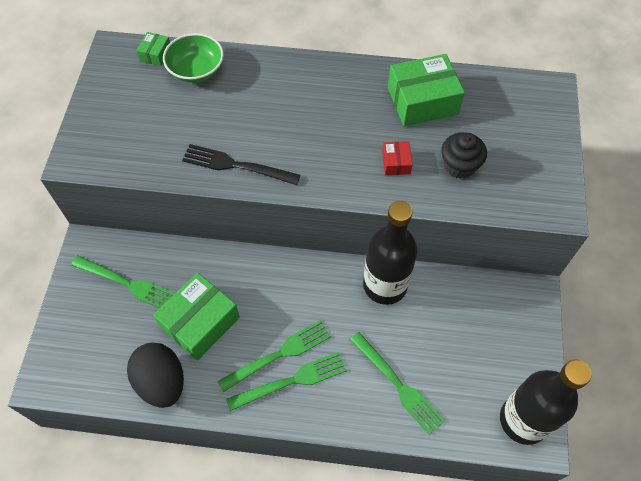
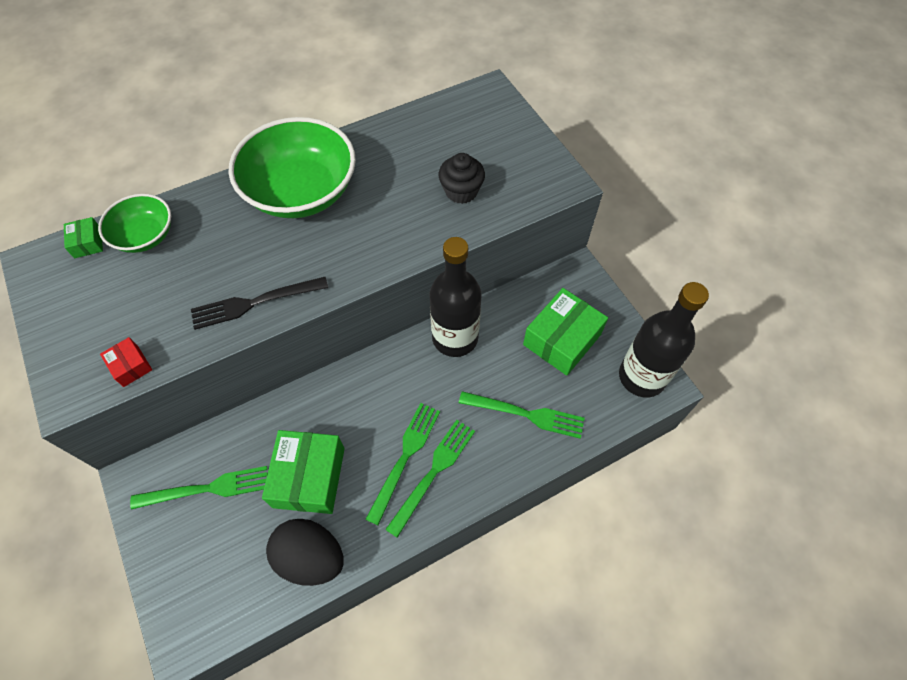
camera: 35 degrees left, 0 degrees up
(330, 96) = (301, 191): none -> green bowl
(396, 163) = (405, 218): red box -> red box (131, 366)
(422, 101) = (389, 153): green box -> green box (562, 339)

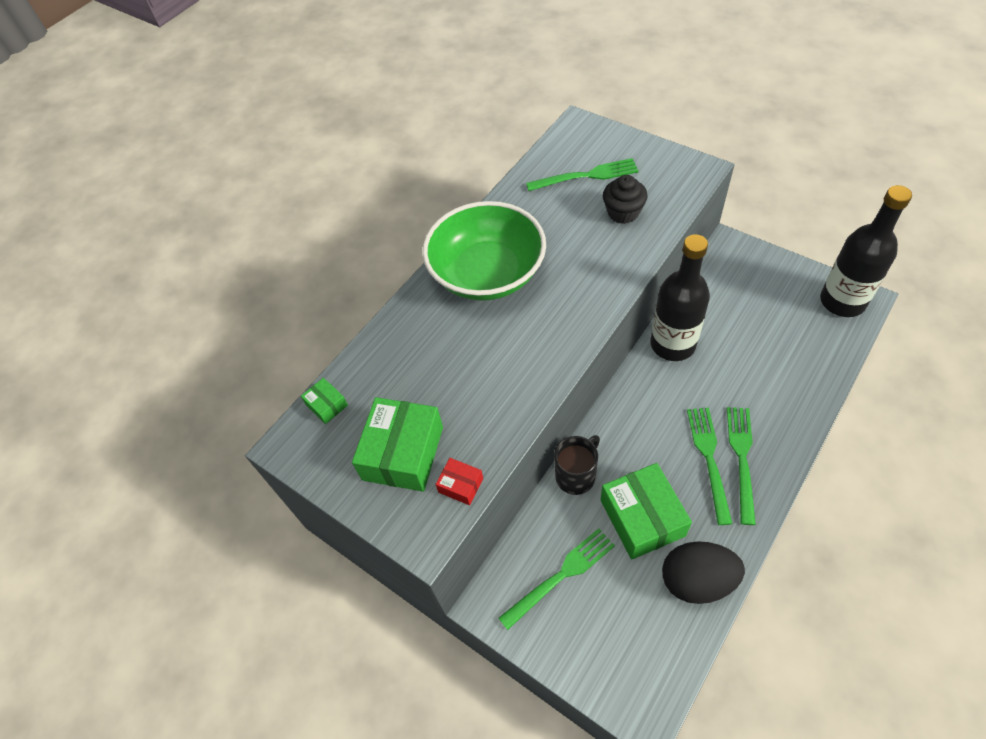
camera: 20 degrees left, 5 degrees down
(145, 236) = (377, 374): green bowl -> none
(254, 303) = (525, 381): black fork -> none
(284, 410) = (576, 475): none -> black mug
(526, 414) = (778, 374): green fork -> green fork (587, 176)
(562, 339) = (759, 303): green box -> green box (403, 453)

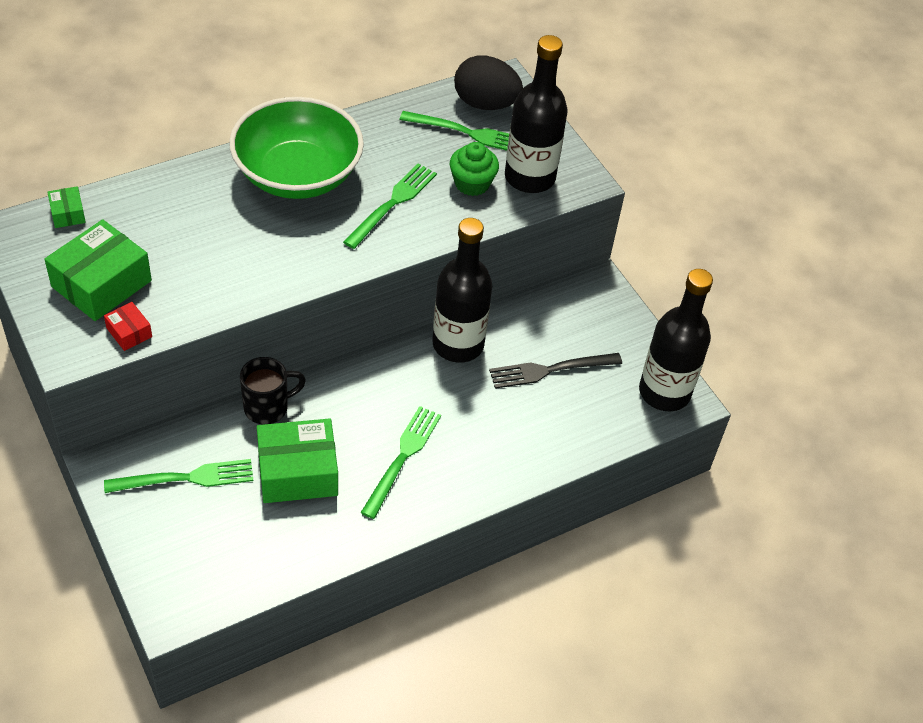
camera: 15 degrees right, 5 degrees down
(623, 212) = (472, 183): black cupcake -> green cupcake
(642, 518) = (297, 472): green box -> green box turned 75 degrees clockwise
(659, 186) = (529, 177): none -> black bottle
(697, 580) = (302, 545): black egg -> black egg (485, 104)
(741, 458) = (434, 473): green fork -> green fork (393, 203)
(752, 328) = (550, 370): none -> black fork

